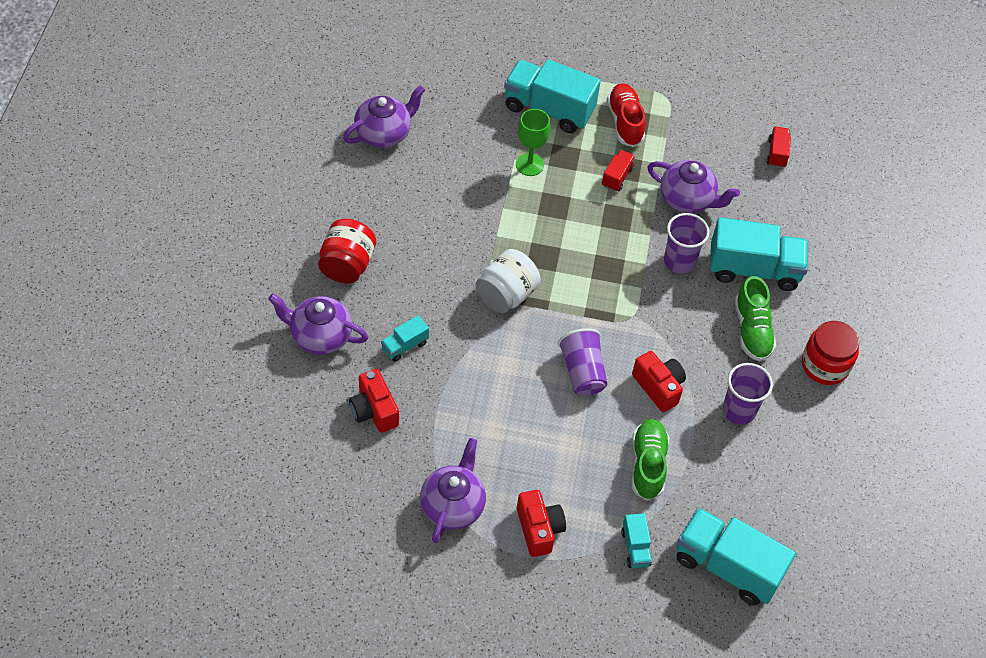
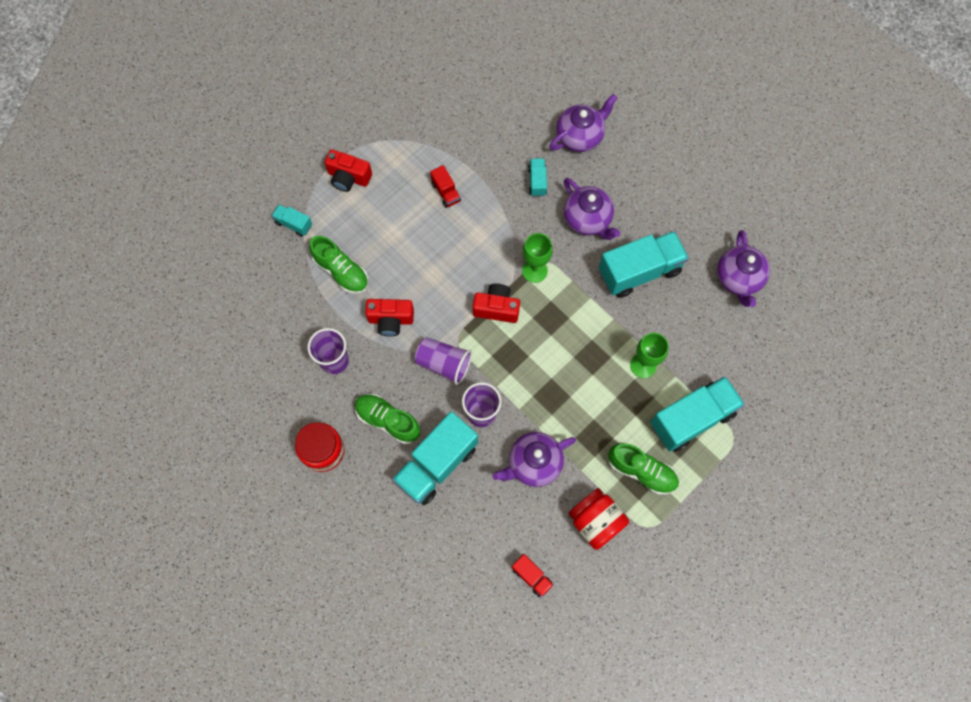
camera: 130 degrees right, 15 degrees up
(347, 265) = (628, 184): red jar -> red jar (595, 521)
(374, 410) = (500, 135): red camera -> red camera (496, 308)
(452, 505) = (401, 140): purple teapot -> purple teapot (587, 219)
(506, 295) = (534, 271): white jar -> green goblet
(582, 372) = (438, 279): purple cup -> purple cup (444, 364)
(617, 177) = (590, 424): red truck -> red truck (446, 192)
(625, 122) = (641, 471): red shoe -> green shoe
(727, 566) = (239, 269): turquoise truck -> turquoise truck (639, 271)

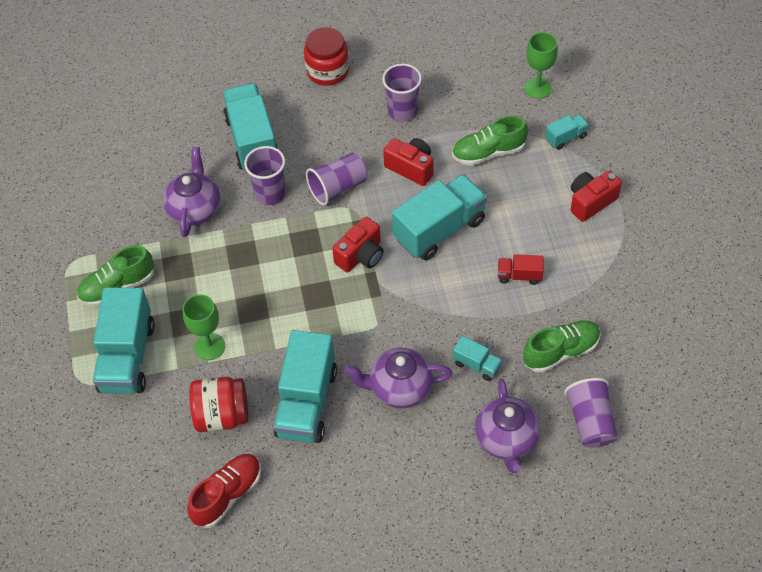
camera: 125 degrees right, 15 degrees down
(388, 421) = (318, 124): green shoe -> green shoe (561, 352)
(391, 320) = (411, 168): red camera -> red camera turned 90 degrees clockwise
(438, 266) = (439, 230): none -> turquoise truck
(531, 576) = (107, 160): red truck -> none
(533, 96) = (590, 421): none -> purple cup
(534, 271) = (376, 308): green goblet -> green goblet (538, 88)
(595, 521) = (108, 228): red jar -> red jar (222, 415)
(738, 278) = (227, 495): purple teapot -> red shoe

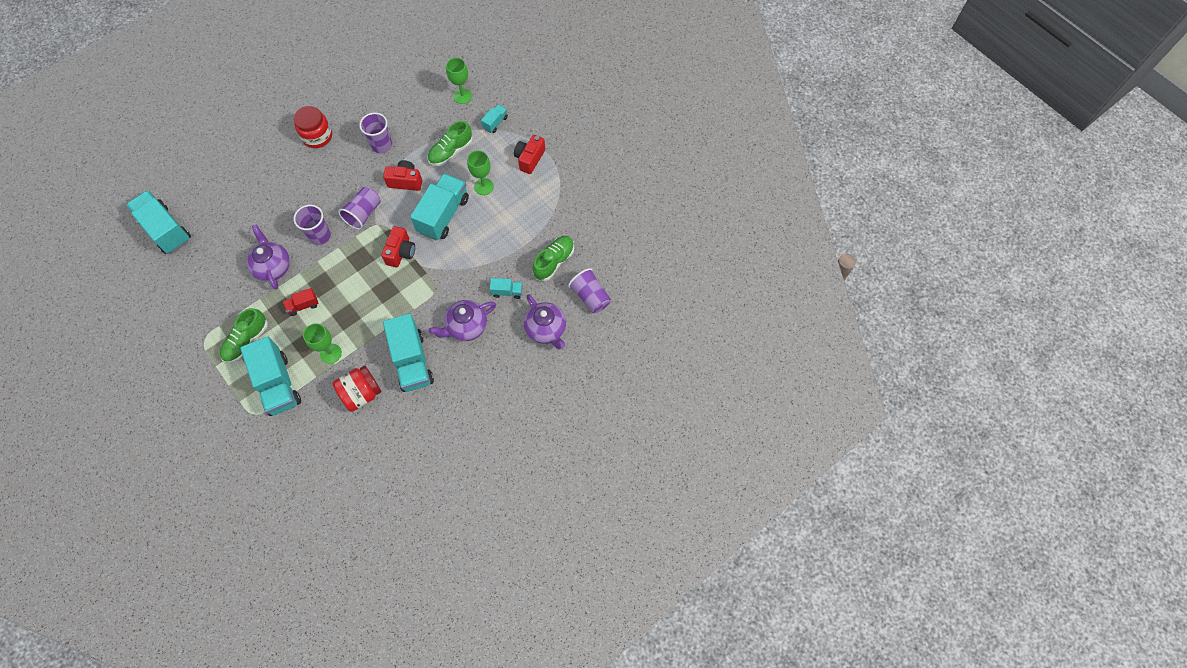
camera: 30 degrees left, 10 degrees up
(227, 495) = (390, 442): red shoe -> none
(252, 141) = (289, 204): turquoise truck -> turquoise truck (166, 230)
(511, 214) = (483, 186): none -> green goblet
(519, 276) = (507, 224): red truck -> red truck (303, 305)

